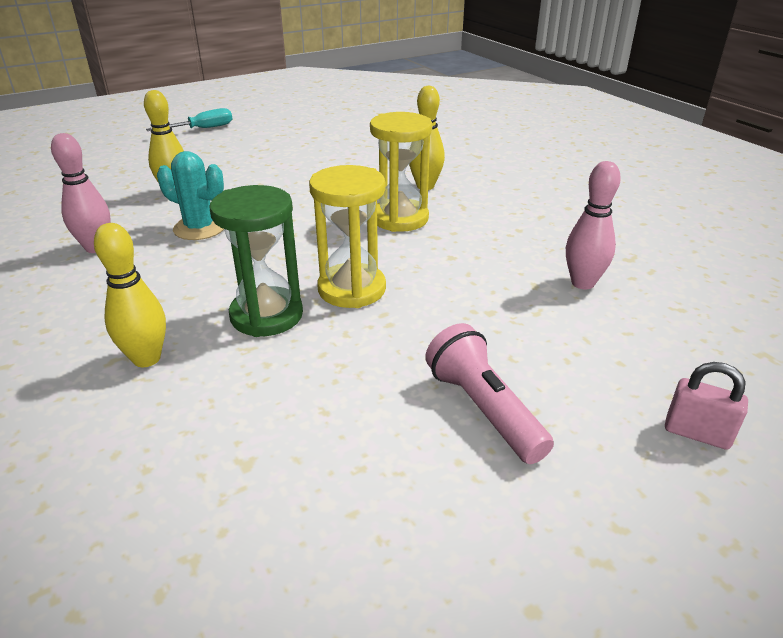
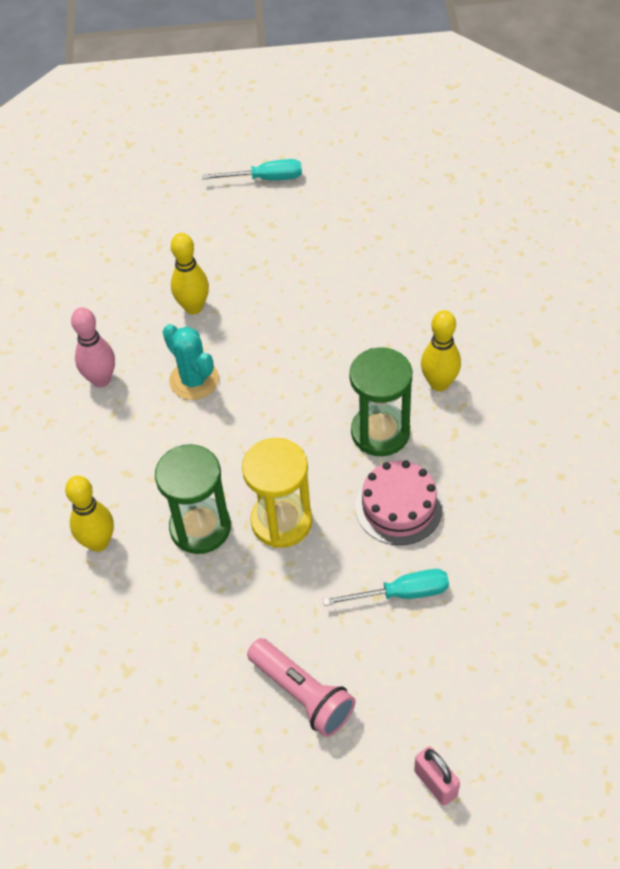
camera: 30 degrees right, 20 degrees up
(400, 218) = (380, 432): yellow hourglass -> green hourglass
(455, 253) = (398, 506): none -> pink cake
(483, 409) = (302, 694): pink flashlight -> pink flashlight turned 135 degrees clockwise
(511, 303) = (401, 593): none -> turquoise screwdriver
(582, 283) = (482, 594): pink bowling pin -> none

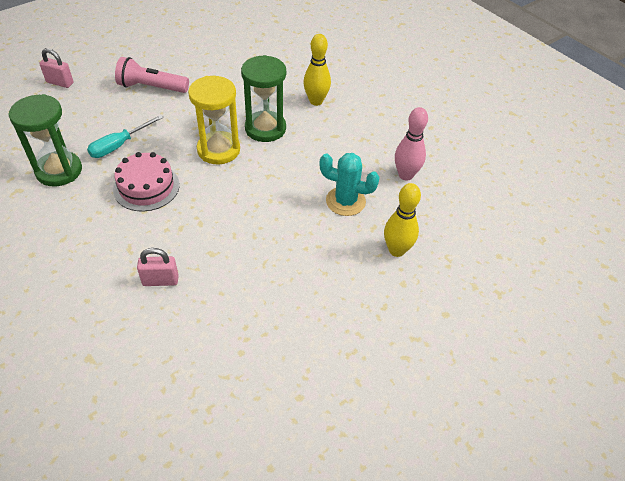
camera: 140 degrees right, 5 degrees down
(265, 178) = (458, 408): turquoise screwdriver -> none
(380, 432) = (187, 225): green hourglass -> green hourglass (59, 171)
(439, 383) = (160, 280): yellow bowling pin -> pink padlock

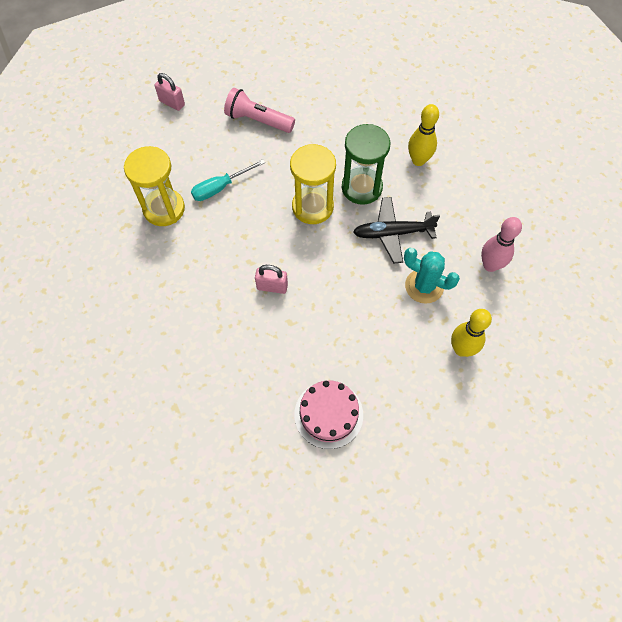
camera: 15 degrees right, 15 degrees up
(59, 171) = (164, 209): green hourglass -> yellow hourglass
(146, 187) = (240, 240): pink cake -> pink cake (328, 414)
(160, 280) = (242, 342): pink padlock -> pink padlock (272, 287)
(304, 161) = (393, 233): none -> black plane

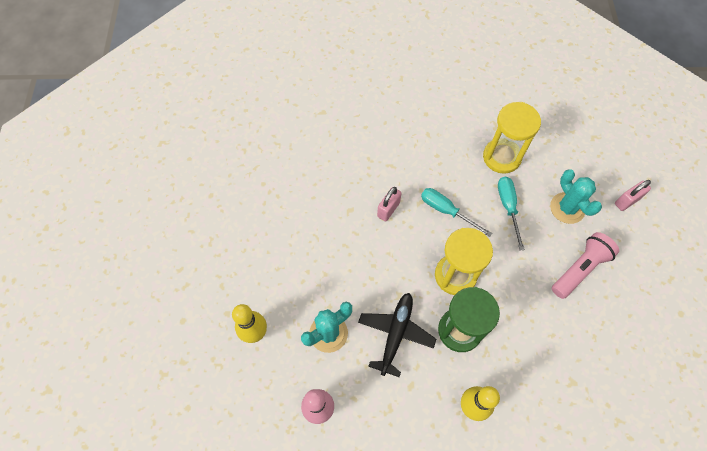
camera: 115 degrees right, 0 degrees up
(200, 143) = (567, 208): none -> turquoise cactus
(249, 236) = (446, 211): none -> turquoise screwdriver
(328, 414) = (261, 205): pink cake -> none

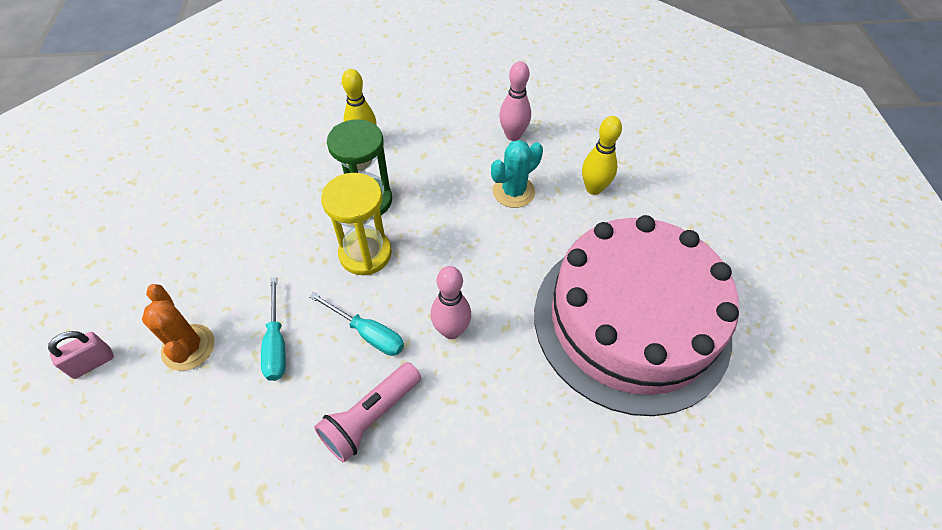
camera: 175 degrees right, 10 degrees down
(261, 209) = (631, 321): none -> pink cake
(388, 209) = (451, 330): pink padlock -> pink bowling pin
(395, 334) = (439, 194): black plane -> none
(501, 157) = (265, 427): yellow hourglass -> none
(567, 208) = (188, 347): turquoise cactus -> orange cactus
(580, 269) = (203, 269): pink flashlight -> pink flashlight (370, 417)

